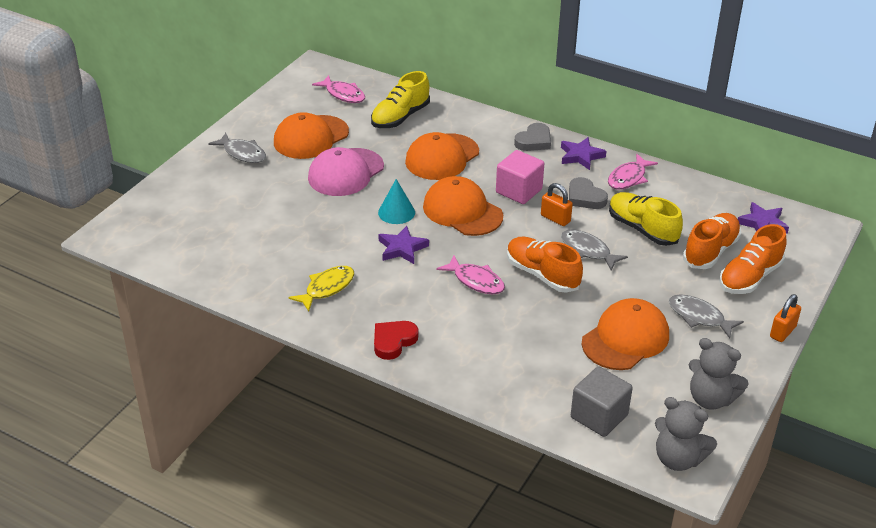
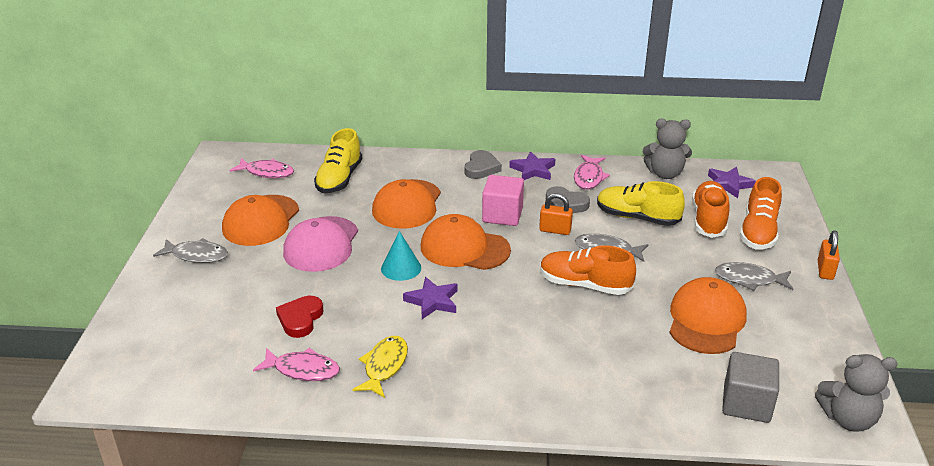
camera: 25 degrees left, 5 degrees down
(393, 341) = (494, 399): red heart -> red heart (300, 319)
(476, 281) = (528, 310): pink fish -> pink fish (303, 370)
(710, 399) = (824, 351): grey teddy bear -> grey teddy bear (665, 174)

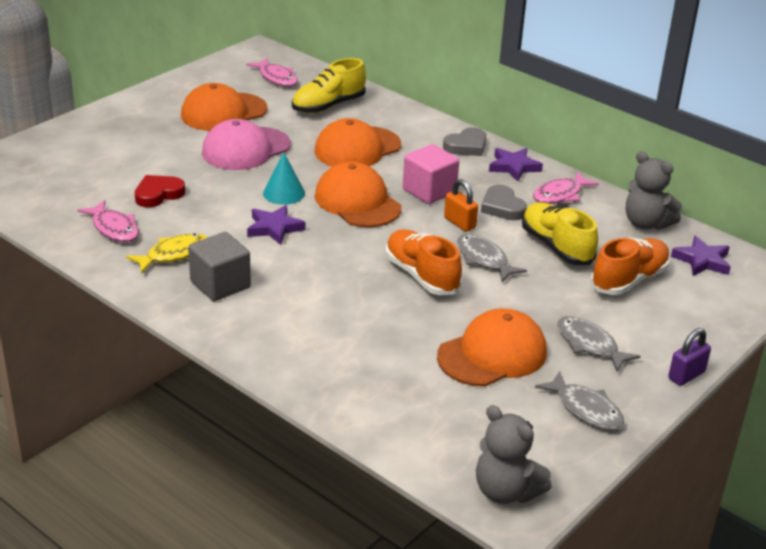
camera: 35 degrees right, 0 degrees up
(196, 255) = (144, 117): grey fish -> grey fish (585, 409)
(746, 403) = (428, 430): grey cube -> grey cube (220, 285)
(758, 232) = (666, 313): orange shoe -> none
(825, 270) = (686, 375): orange padlock -> purple padlock

